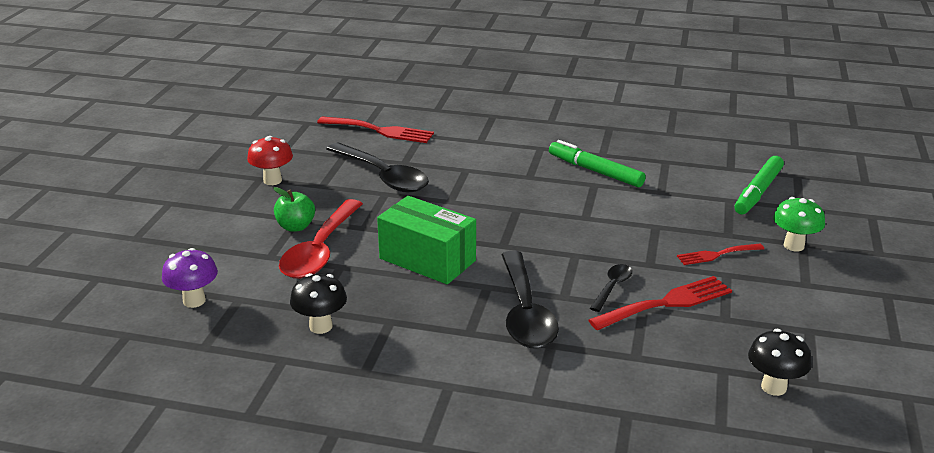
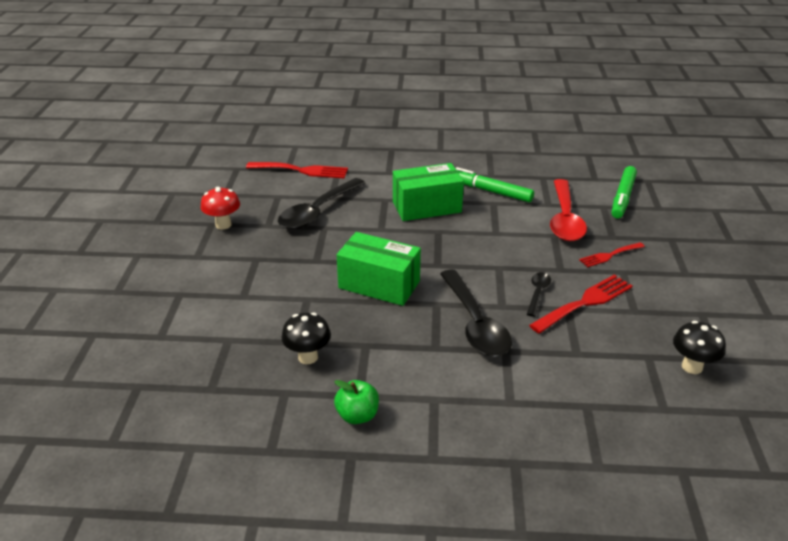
camera: 10 degrees left, 5 degrees up
(194, 301) = (188, 346): purple mushroom -> none
(295, 227) = (257, 266): green apple -> green apple (357, 415)
(320, 250) = (285, 286): red spoon -> red spoon (565, 219)
(383, 176) = (317, 212): black spoon -> black spoon turned 90 degrees clockwise
(512, 182) = (426, 207): none -> green box
(793, 245) = (665, 241): green mushroom -> none

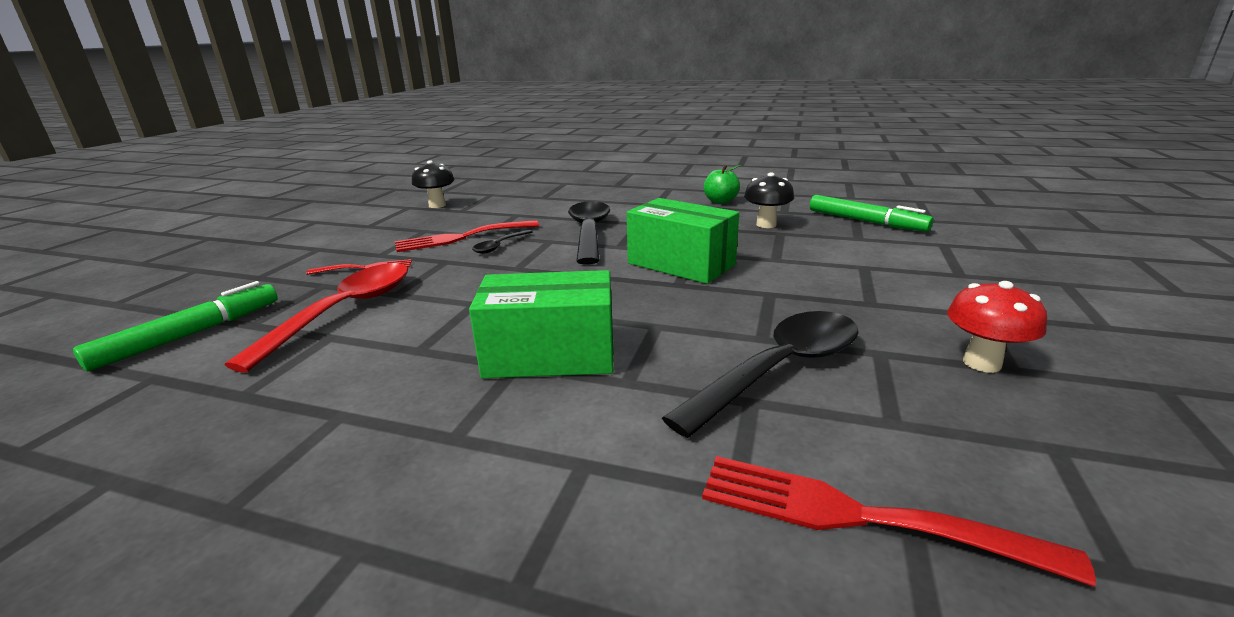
camera: 165 degrees left, 10 degrees down
(490, 191) = (393, 374): green marker -> green marker (866, 221)

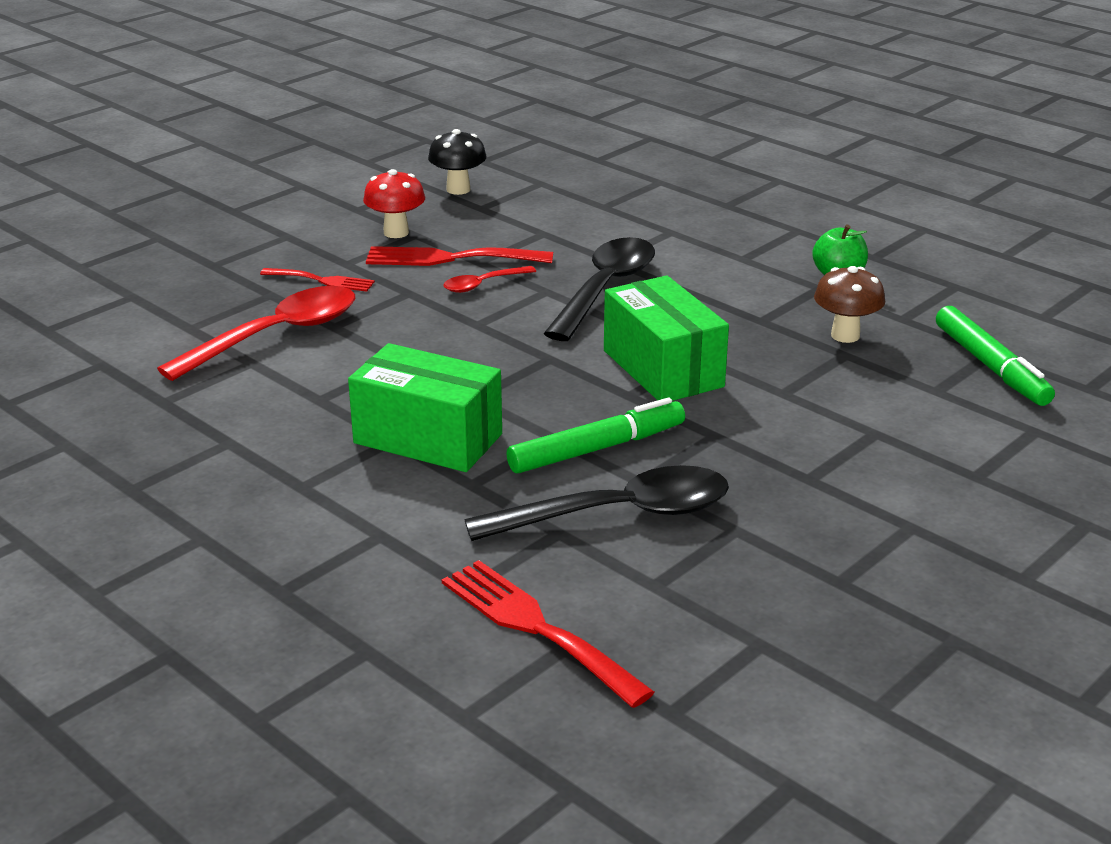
camera: 25 degrees right, 5 degrees up
(190, 334) = (137, 325): green marker -> green marker (597, 449)
(499, 246) = (483, 284): black spoon -> red spoon
(766, 225) = (845, 335): black mushroom -> brown mushroom
(981, 363) = (818, 568): red mushroom -> red mushroom (396, 232)

